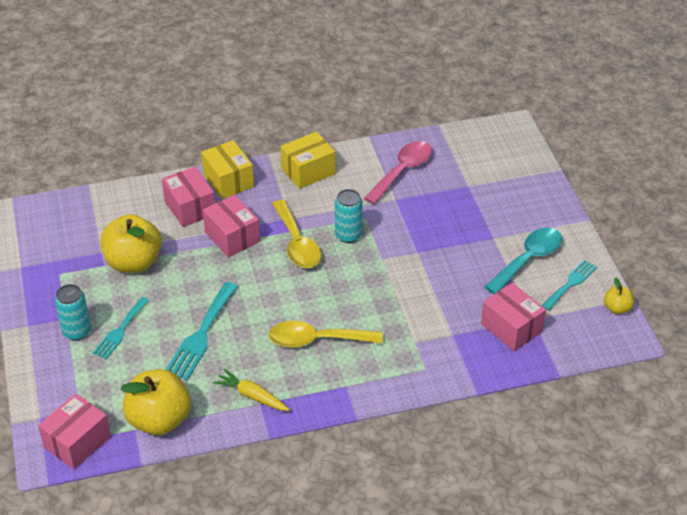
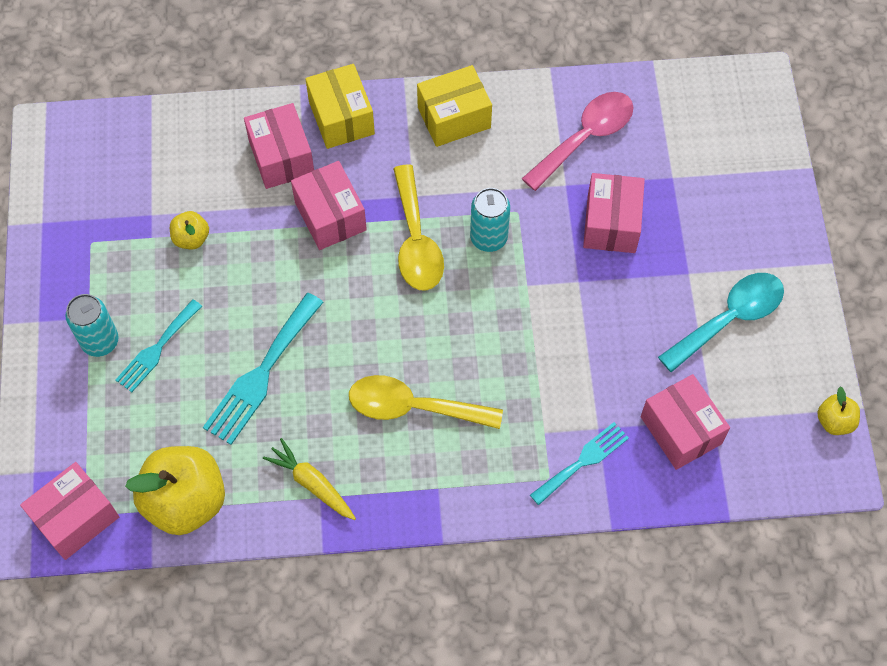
camera: 10 degrees right, 20 degrees up
(133, 262) = (191, 238): yellow apple -> yellow apple, size x0.48
(432, 217) = (611, 224): none -> pink box
(570, 284) = (779, 369): turquoise fork -> turquoise fork (583, 461)

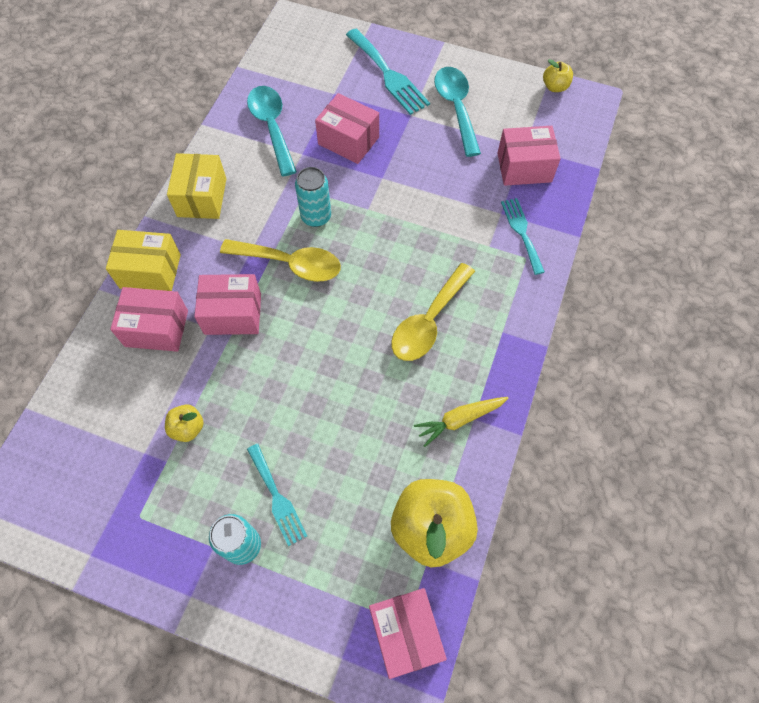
camera: 65 degrees left, 0 degrees up
(261, 374) = (344, 420): turquoise fork -> turquoise fork (388, 75)
(585, 138) = (272, 127): pink spoon -> turquoise spoon

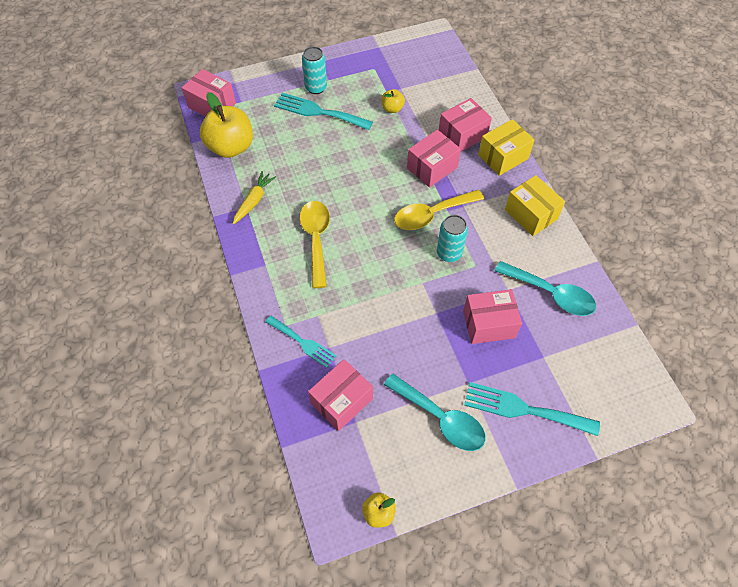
camera: 140 degrees right, 5 degrees down
(277, 498) = (318, 112): turquoise fork -> turquoise fork, size x1.54

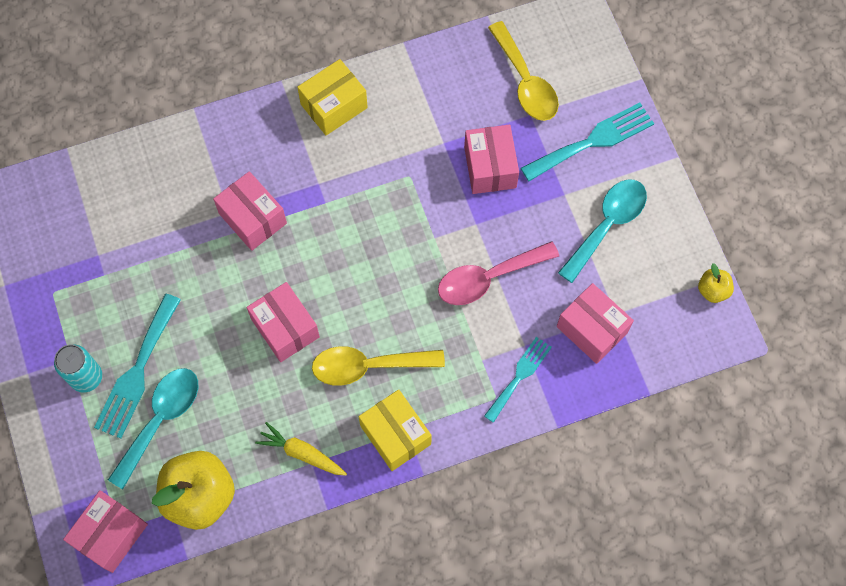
camera: 90 degrees left, 10 degrees up
(388, 321) = (489, 278): none -> pink spoon
(392, 108) = (139, 267): yellow apple -> none
(432, 214) = (331, 222): yellow spoon -> yellow spoon (525, 82)
(449, 253) = (391, 205): turquoise can -> none
(462, 135) = (196, 176): pink box -> pink box (285, 328)
(503, 157) = (238, 129): yellow box -> yellow box (395, 435)
(524, 409) = (592, 141): turquoise fork -> turquoise fork turned 135 degrees counterclockwise
(550, 294) = (449, 98): turquoise spoon -> turquoise spoon (161, 420)

